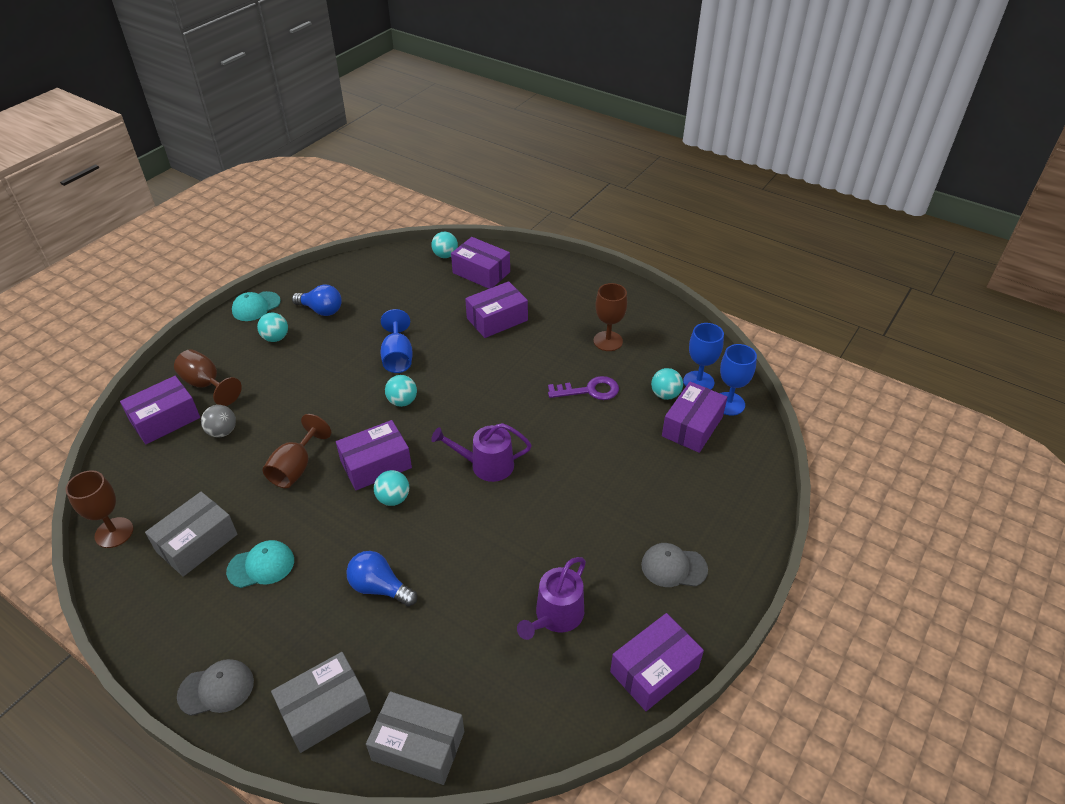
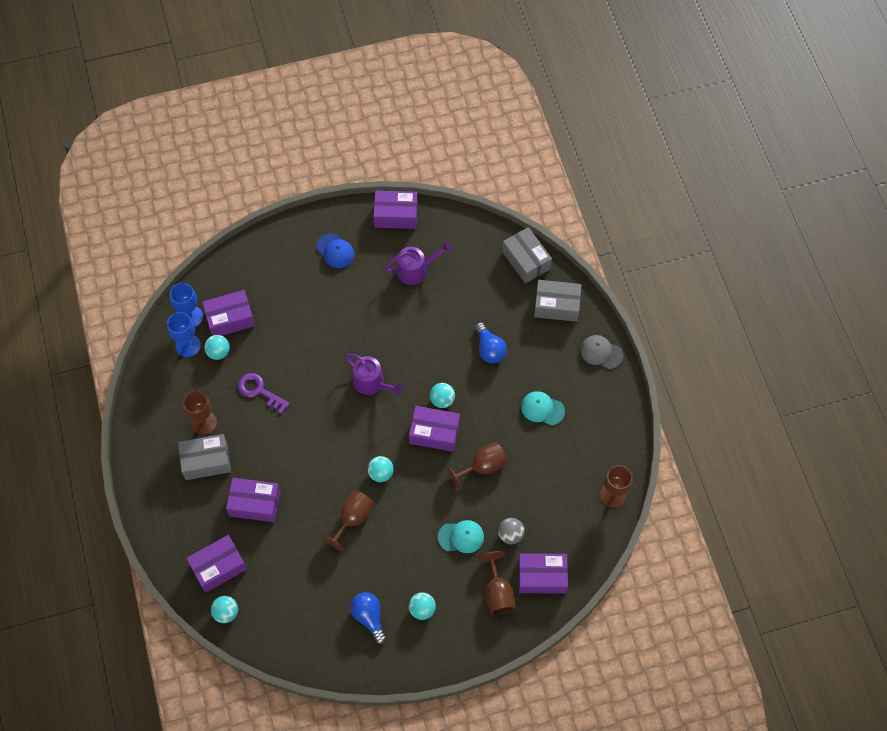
camera: 140 degrees left, 20 degrees up
(197, 543) = (569, 451): grey box -> grey box (206, 461)
(256, 306) = (414, 663): turquoise cap -> turquoise cap (461, 537)
(398, 357) = (352, 518): blue goblet -> brown goblet
(481, 272) = (218, 567): purple box -> purple box turned 75 degrees clockwise
(673, 567) = (335, 251): grey cap -> blue cap

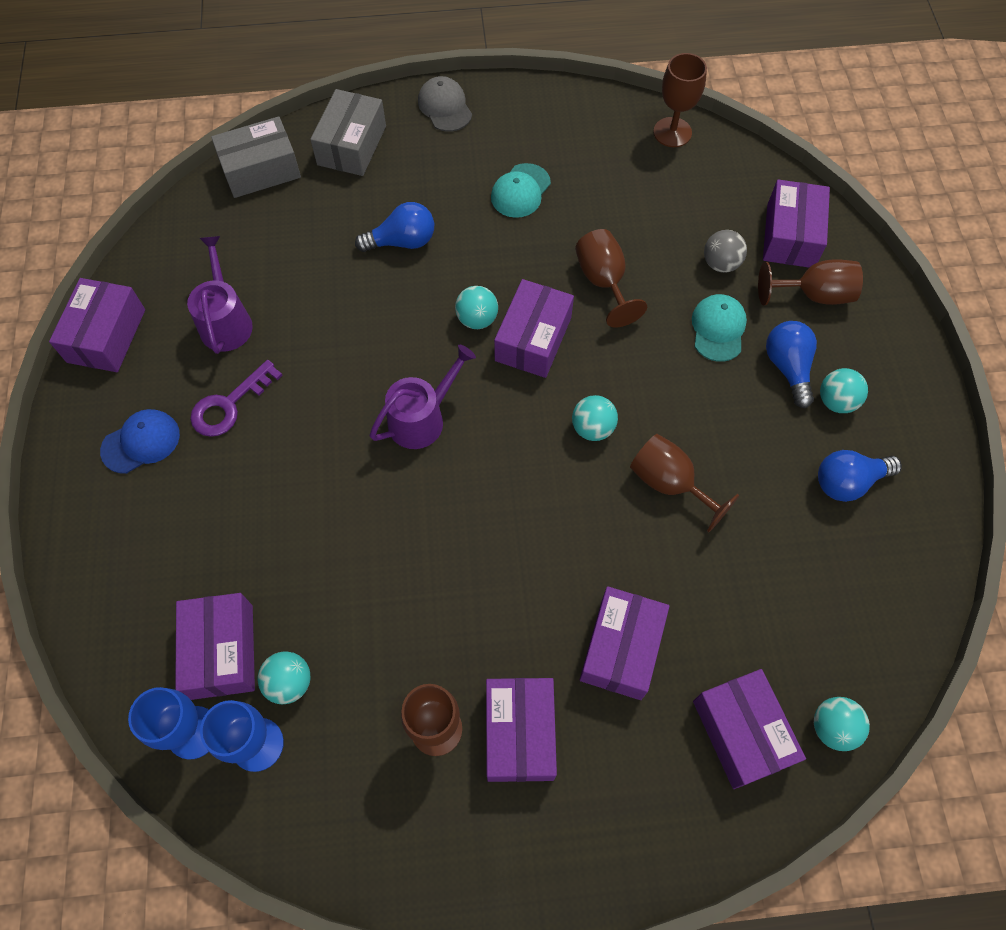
camera: 80 degrees left, 0 degrees up
(206, 461) = (519, 733): grey box -> purple box
(259, 391) = (392, 613): purple key -> purple key (229, 405)
(440, 579) = (788, 368): none -> blue light bulb
(601, 352) = (445, 107): grey cap -> grey cap turned 120 degrees clockwise

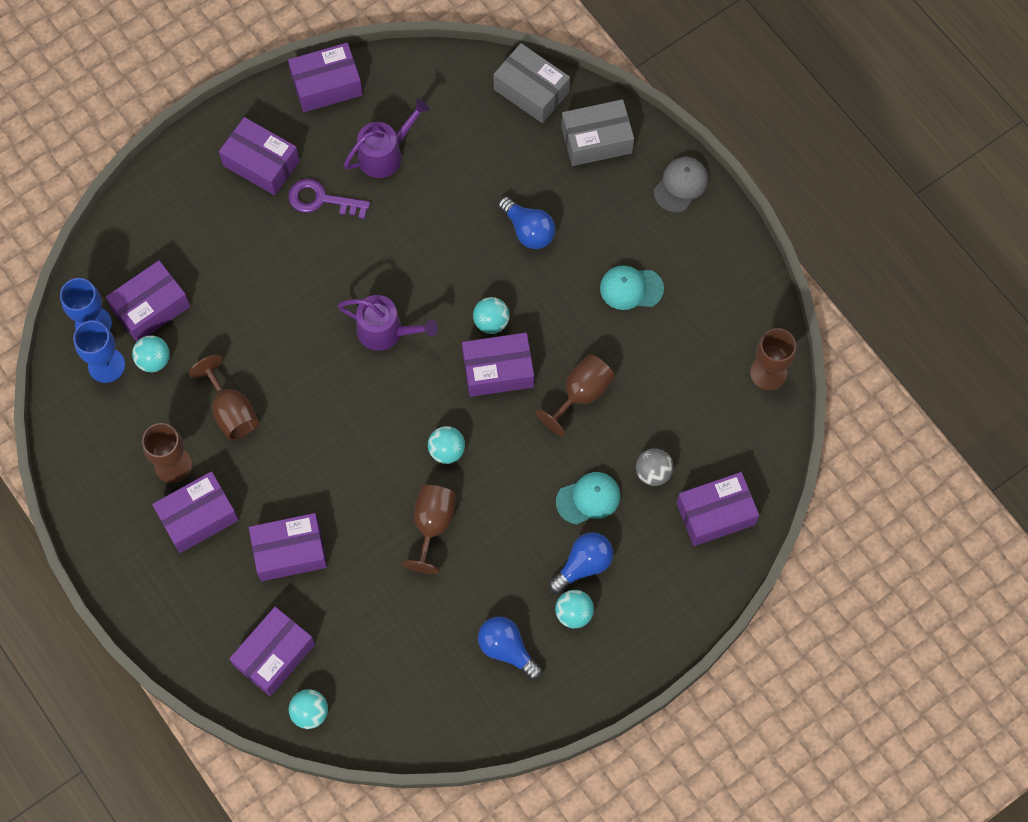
camera: 60 degrees right, 5 degrees up
(141, 442) = (261, 163): blue cap -> purple box
(814, 295) = (666, 556): brown goblet -> brown goblet (231, 411)

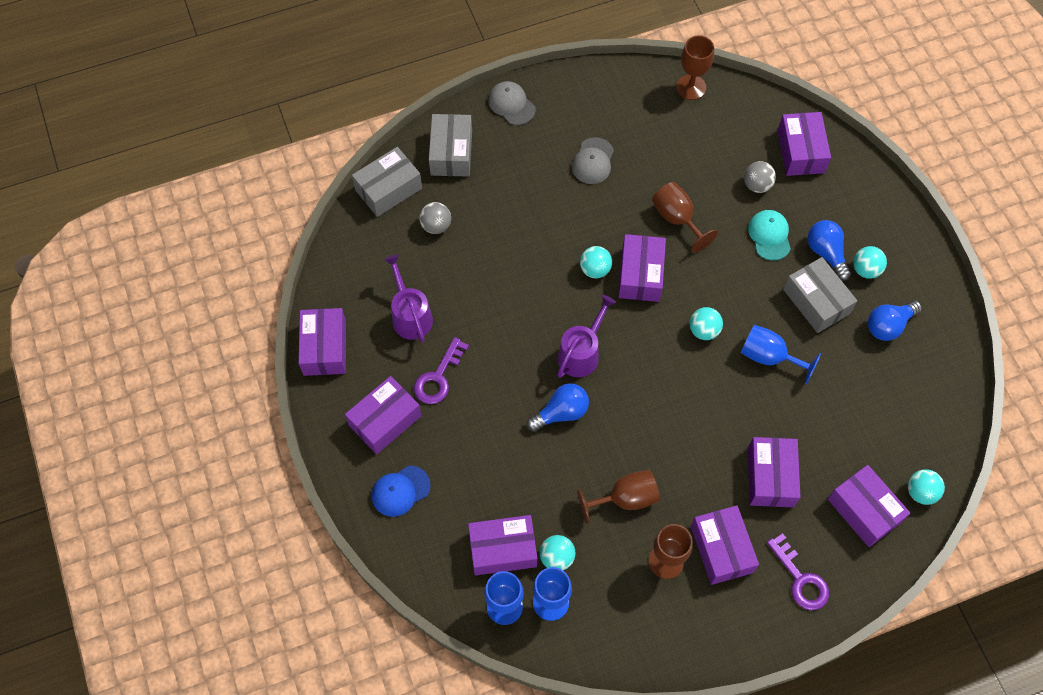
camera: 75 degrees left, 5 degrees down
(151, 308) = (503, 549): purple box -> purple box turned 75 degrees counterclockwise
(183, 601) = (800, 579): none -> purple key
(190, 198) = (400, 491): none -> blue cap
(432, 525) = (769, 357): brown goblet -> blue goblet
(500, 149) = (436, 225): none -> grey ball
(516, 564) = (816, 301): none -> grey box
(528, 230) = (518, 222): blue light bulb -> blue light bulb (561, 413)
(631, 288) = (593, 161): turquoise cap -> grey cap

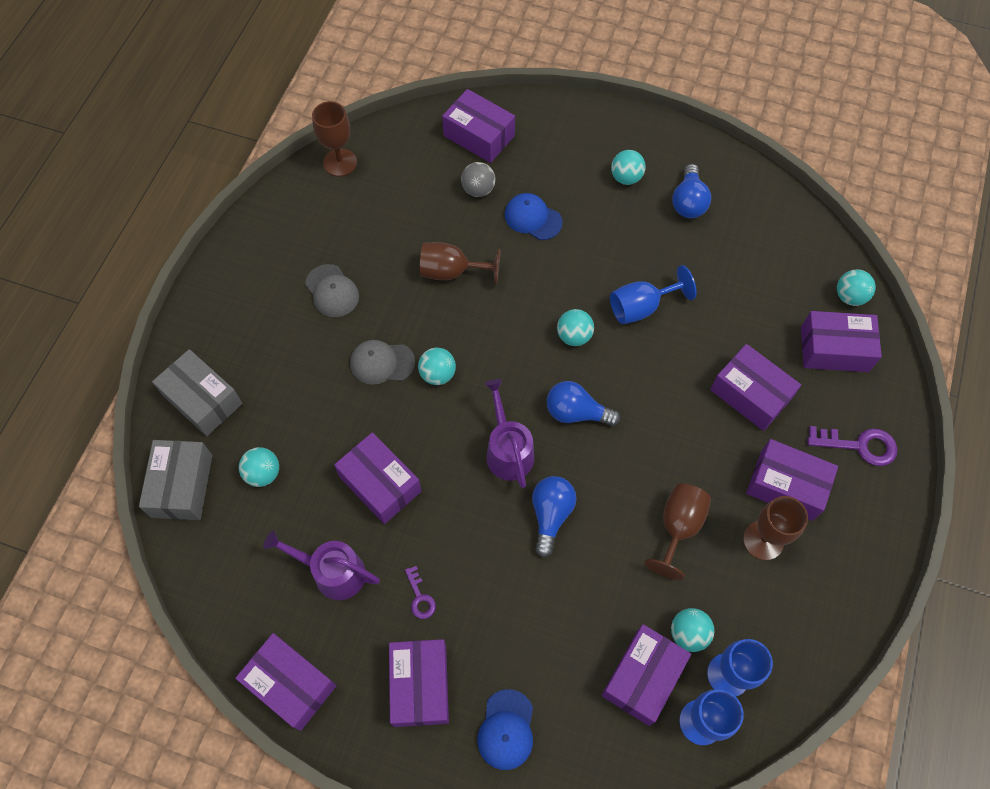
camera: 50 degrees left, 0 degrees up
(436, 225) = (263, 473): grey ball -> turquoise ball
(438, 377) = (420, 597): purple key -> purple key, size x0.57
(511, 104) = (208, 310): grey cap -> grey cap (382, 363)
(640, 275) = (477, 342): purple box -> purple box (380, 484)
(769, 235) = (532, 218): turquoise cap -> blue cap
(816, 301) = (622, 233): grey box -> none
(826, 253) = (586, 192): blue light bulb -> blue light bulb (576, 412)

